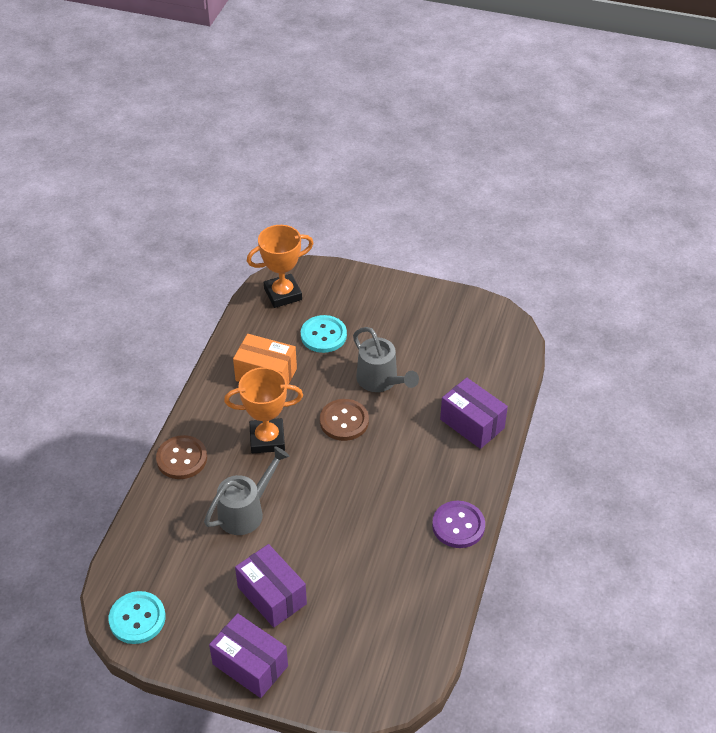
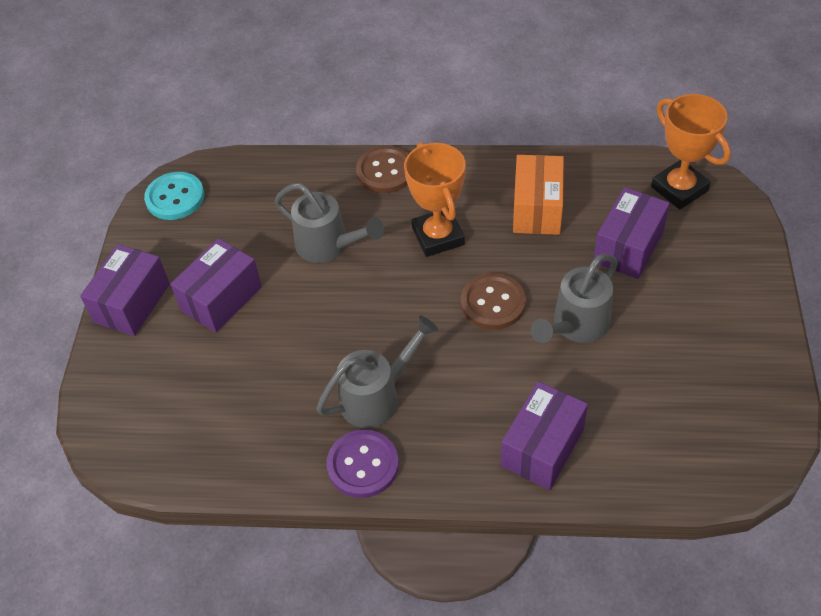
camera: 80 degrees right, 5 degrees up
(323, 335) = (628, 247): turquoise button -> purple box
(403, 506) = (377, 396): none -> grey watering can

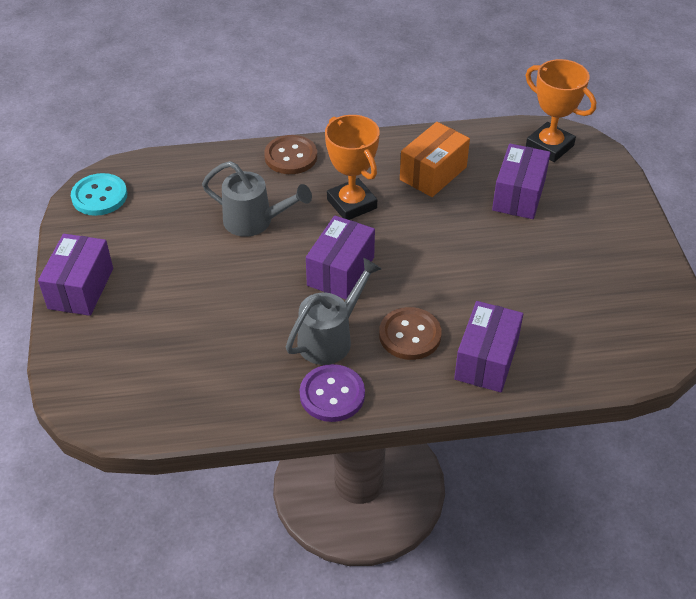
camera: 15 degrees left, 5 degrees down
(221, 298) = (166, 275): purple box -> purple box (340, 271)
(493, 303) = (414, 251): brown button -> brown button (410, 335)
(537, 209) = (433, 173): orange box -> orange box turned 45 degrees clockwise
(576, 326) = (490, 261): grey watering can -> none

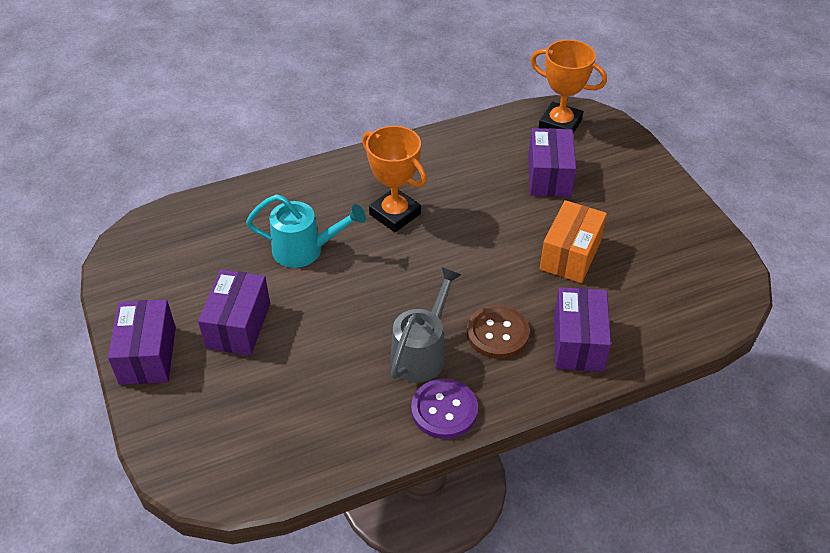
camera: 15 degrees left, 0 degrees up
(99, 196) = (135, 254): turquoise button -> none
(255, 221) = (305, 250): grey watering can -> turquoise watering can
(291, 156) = (318, 178): brown button -> none
(340, 271) = (408, 283): purple box -> purple box (238, 325)
(433, 173) = (462, 170): orange box -> orange box (570, 255)

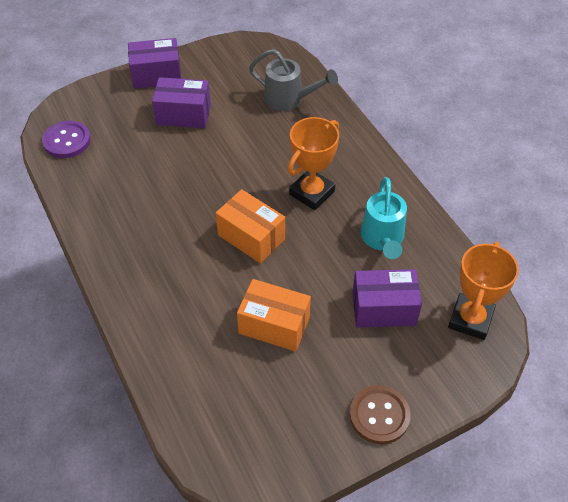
camera: 85 degrees right, 5 degrees up
(305, 250) = (263, 141): turquoise watering can -> turquoise watering can (382, 239)
(422, 352) = (157, 221): grey watering can -> grey watering can (289, 99)
(444, 410) = (102, 238): purple button -> purple button (67, 141)
(454, 267) = (251, 237): none -> orange box
(497, 333) = (177, 270): brown button -> brown button (379, 415)
(578, 342) = (167, 329): purple box -> none

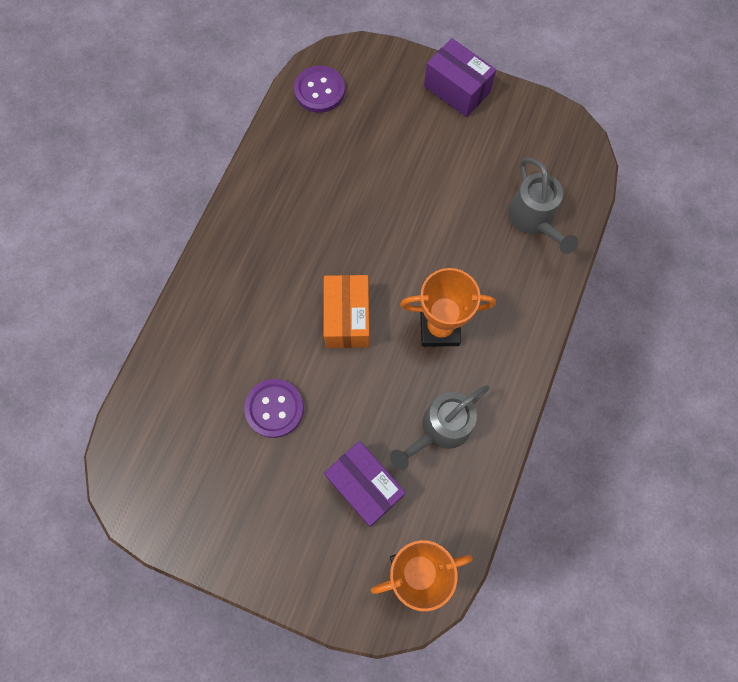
camera: 50 degrees right, 20 degrees up
(183, 114) = (431, 151): purple box -> none
(274, 325) = (274, 408): orange box -> purple button
(379, 415) = (255, 560): brown button -> none
(382, 239) = (440, 429): turquoise watering can -> grey watering can

